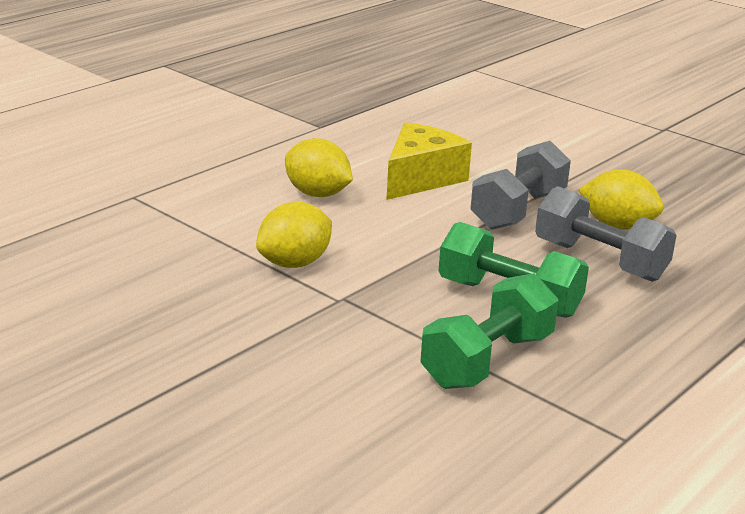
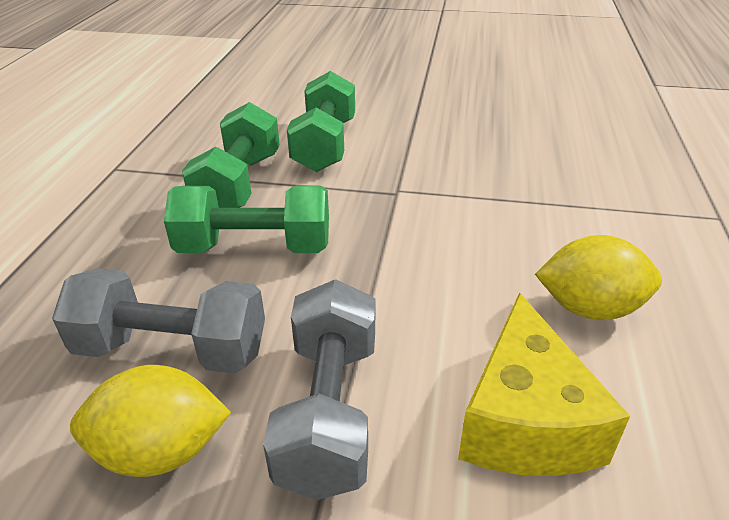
camera: 150 degrees right, 10 degrees up
(294, 263) = (474, 206): yellow lemon -> none
(354, 373) = (325, 145): none -> green dumbbell

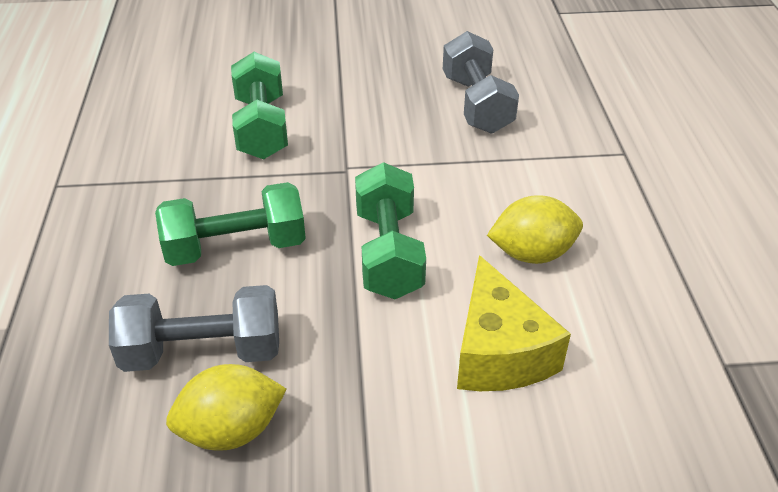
camera: 15 degrees left, 5 degrees up
(239, 184) = (193, 184): green dumbbell -> green dumbbell (389, 252)
(329, 411) = (351, 375): grey dumbbell -> grey dumbbell (476, 104)

